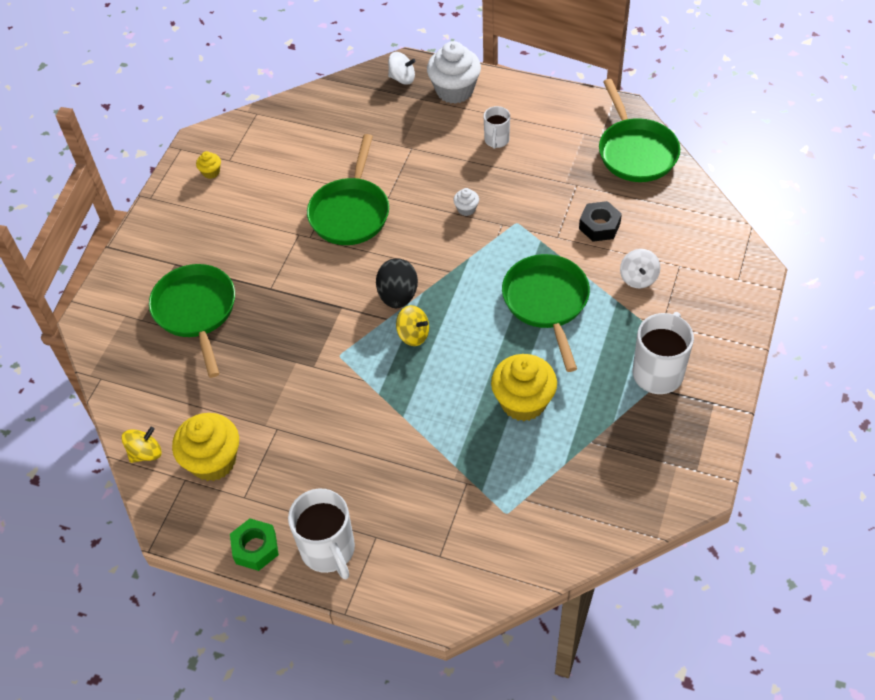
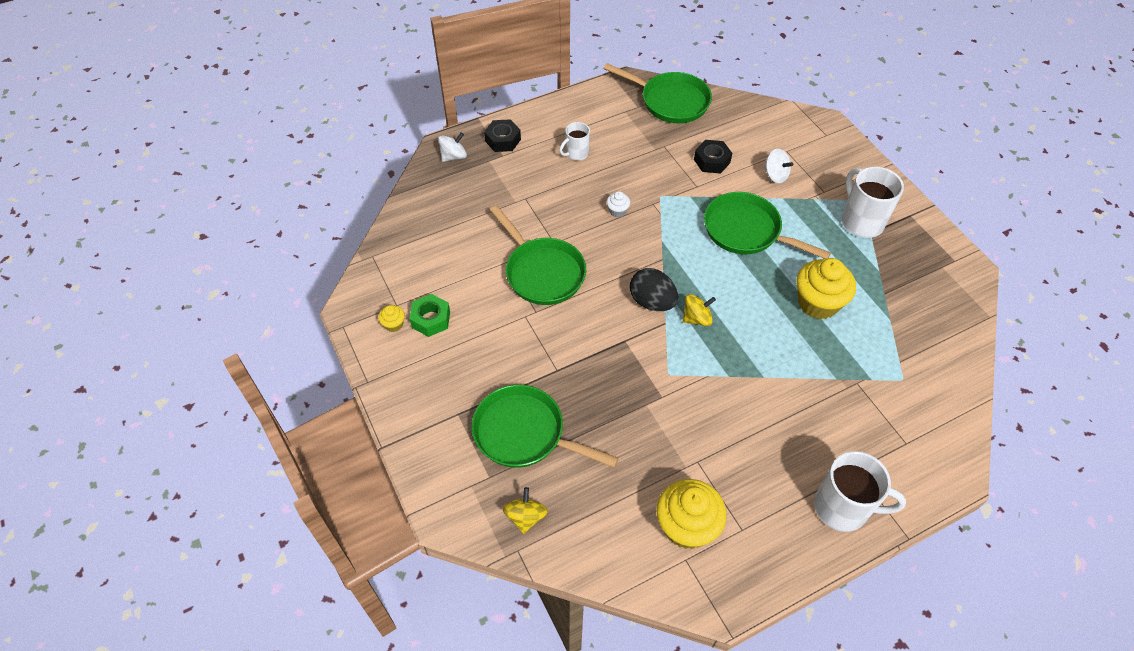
camera: 50 degrees left, 0 degrees up
(145, 453) = (631, 570): yellow spinning top -> yellow spinning top (525, 517)
(255, 548) = (798, 556): green nut -> green nut (431, 319)
(454, 90) = (503, 140): white cupcake -> black nut
(496, 140) = (576, 153): white mug -> white mug turned 90 degrees clockwise

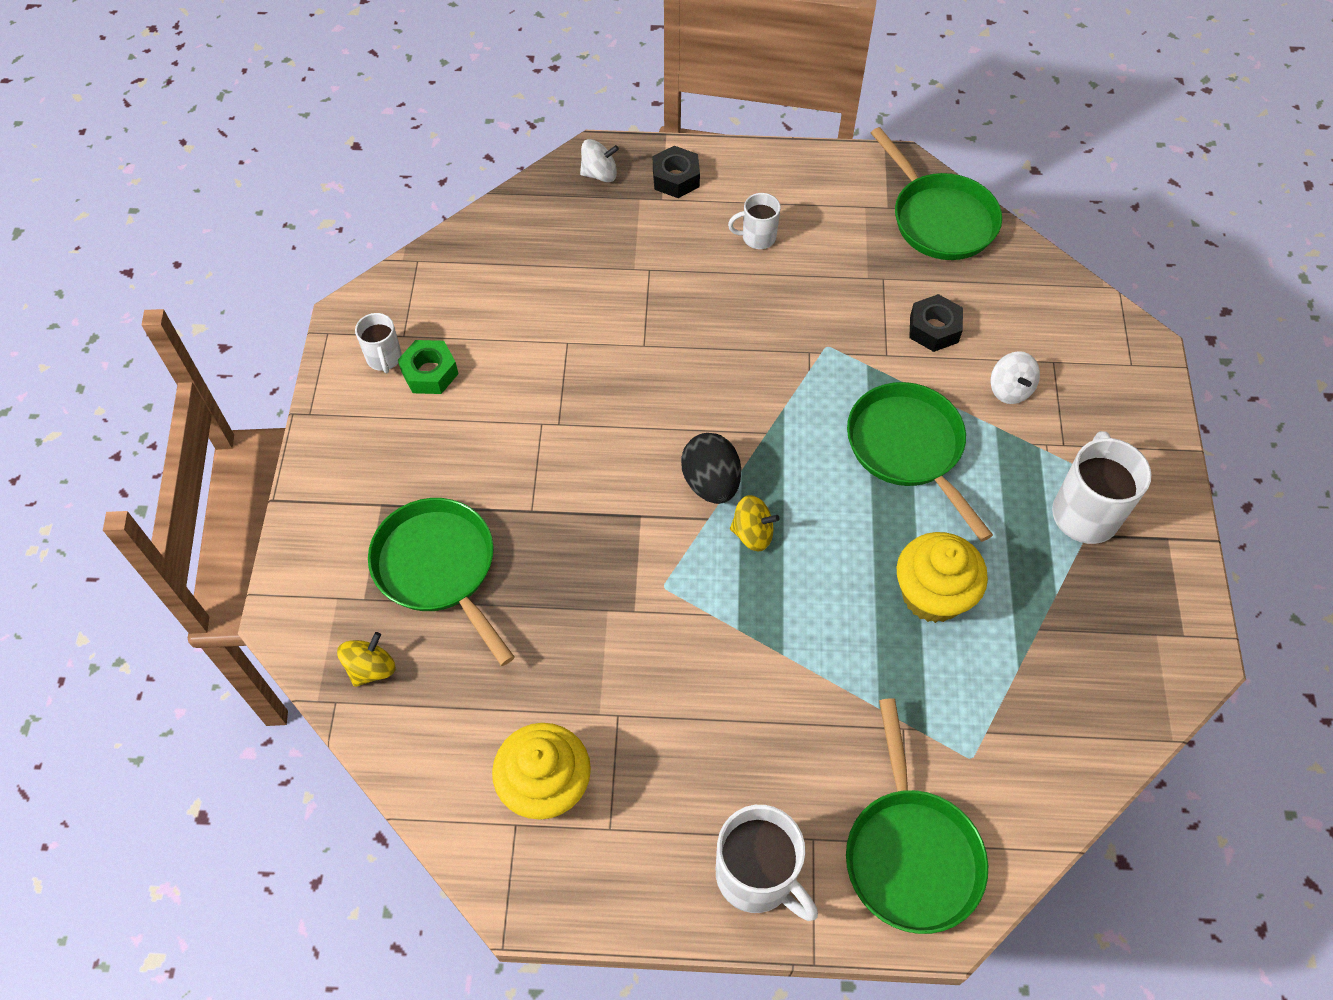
camera: 30 degrees right, 5 degrees up
(394, 324) = (384, 358): yellow cupcake -> white mug
(542, 272) = (601, 377): green pan -> green pan (910, 853)
(617, 211) = (754, 340): white cupcake -> none

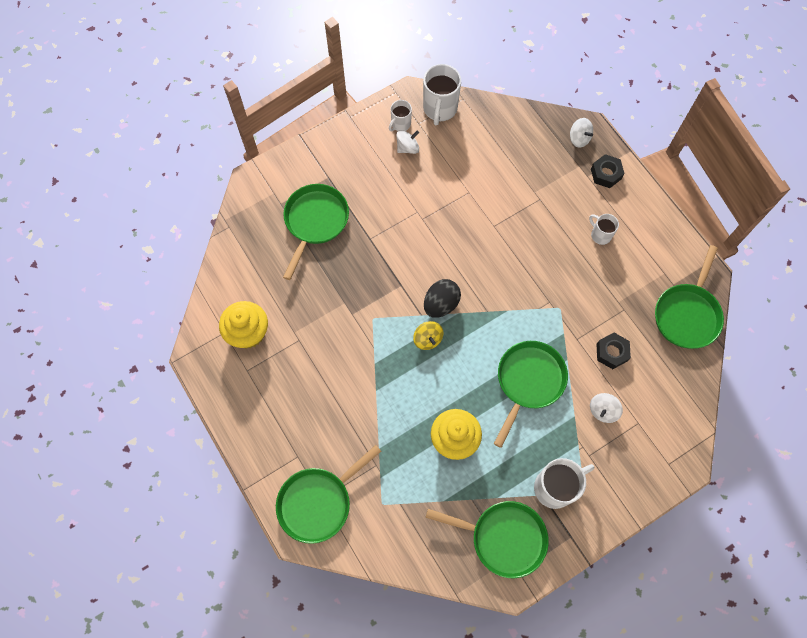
camera: 55 degrees right, 10 degrees up
(371, 668) = (252, 229): yellow spinning top -> none
(430, 373) = (407, 148): green nut -> white spinning top
(757, 876) = (265, 443): white mug -> white mug (440, 109)
(1122, 624) = (503, 538): none -> green pan

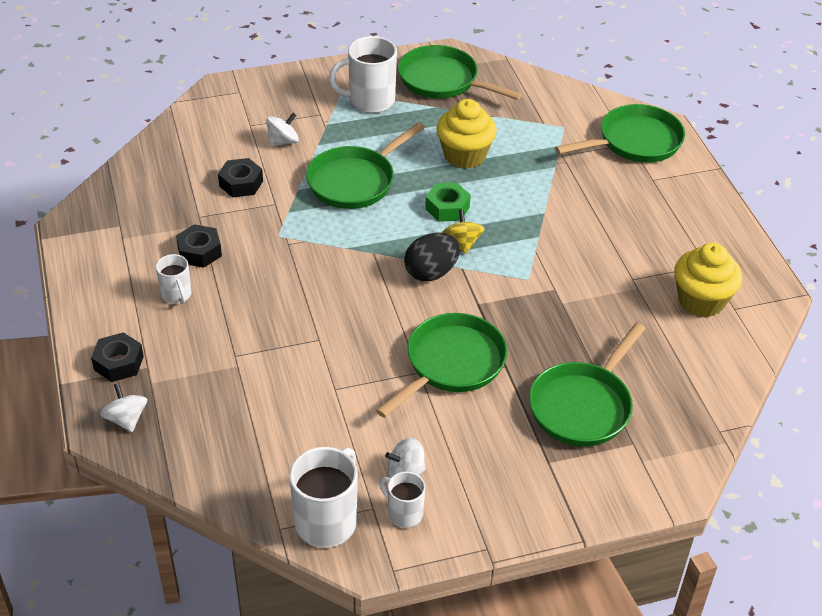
camera: 165 degrees left, 25 degrees down
(400, 124) = (404, 513): white mug -> white mug turned 105 degrees counterclockwise
(449, 373) = (447, 208): none -> green nut
(606, 276) = (199, 252): none -> black nut
(687, 314) = (125, 195): green pan -> green pan (451, 364)

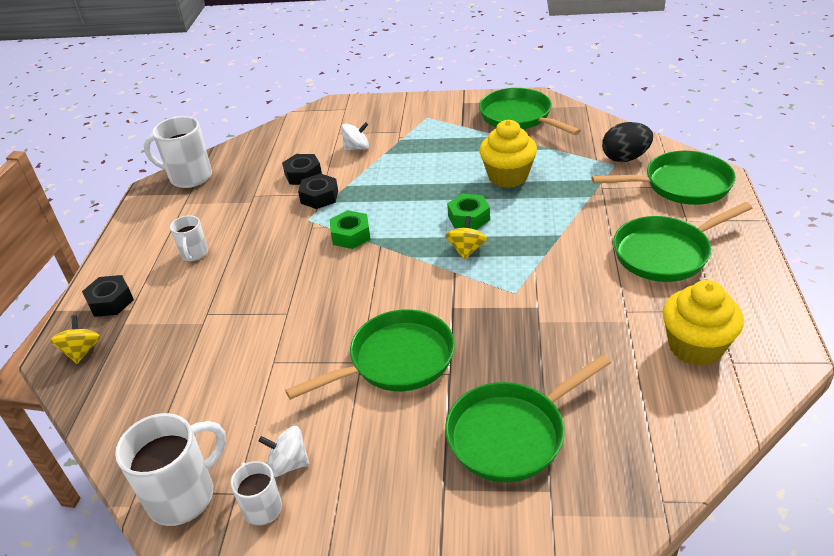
camera: 25 degrees right, 5 degrees down
(126, 419) = (82, 351): white spinning top -> yellow spinning top
(199, 252) = (235, 222): black nut -> black nut (319, 197)
(336, 246) = (351, 235): none -> green nut
(355, 181) = (398, 185): green pan -> green pan (665, 253)
(370, 101) = (447, 126): white mug -> white mug (189, 177)
(431, 272) = (423, 271): black egg -> black egg (625, 158)

